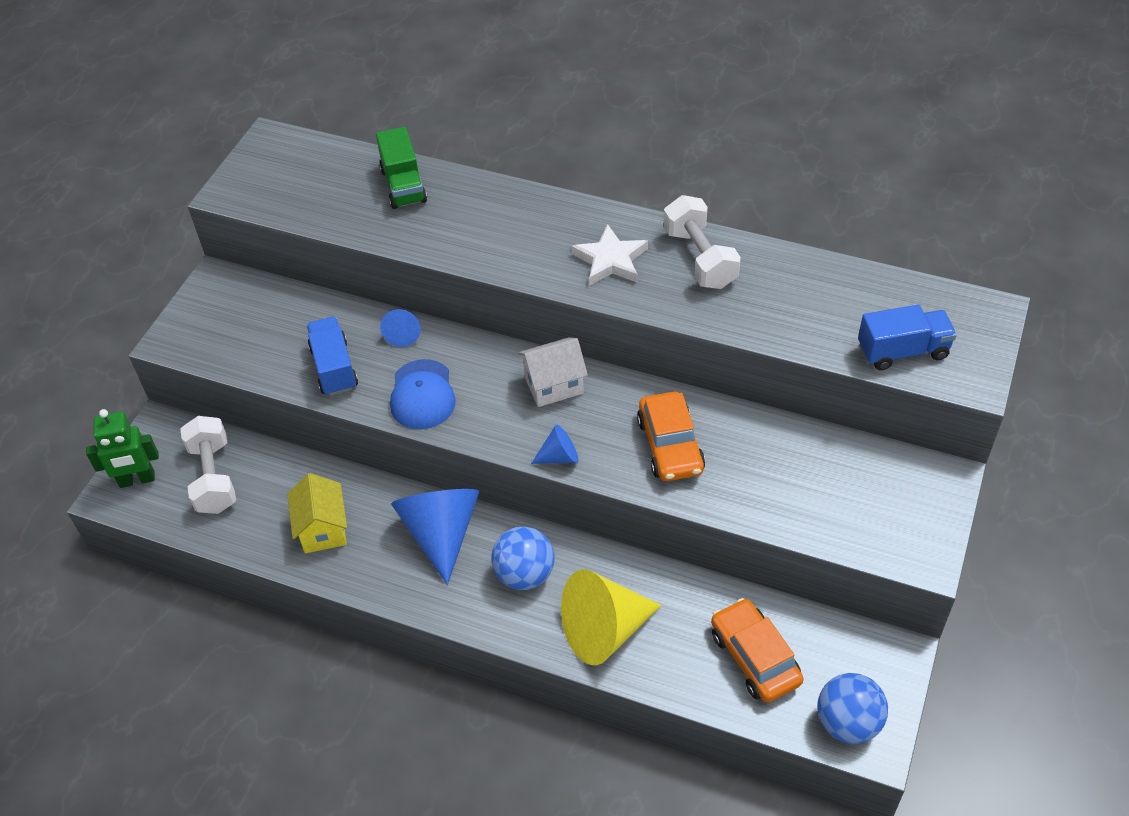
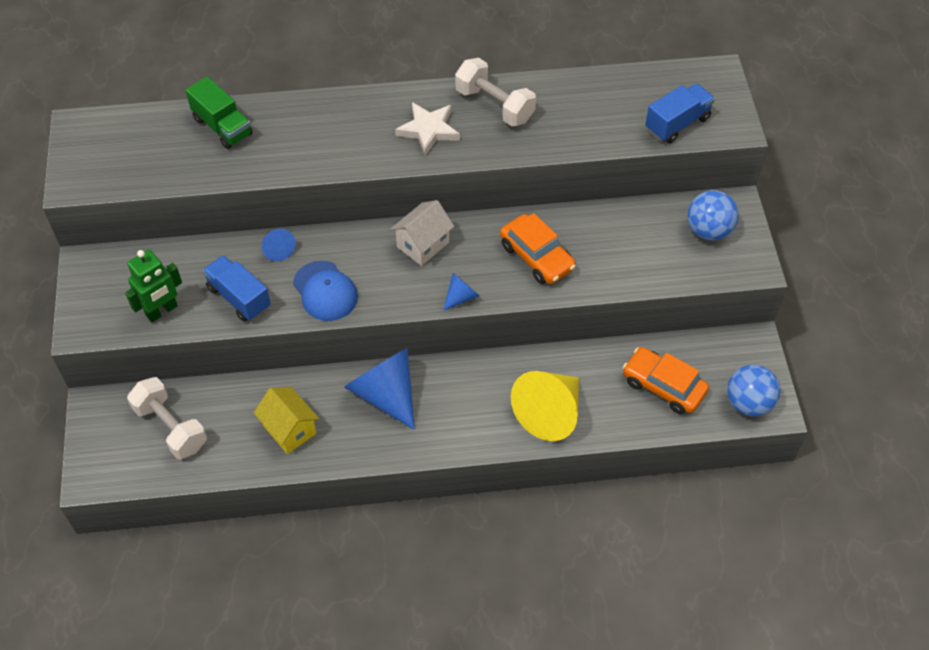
camera: 30 degrees left, 5 degrees up
(137, 480) = (105, 456): green robot -> green robot (162, 311)
(524, 574) = (467, 397): blue ball -> blue ball (708, 230)

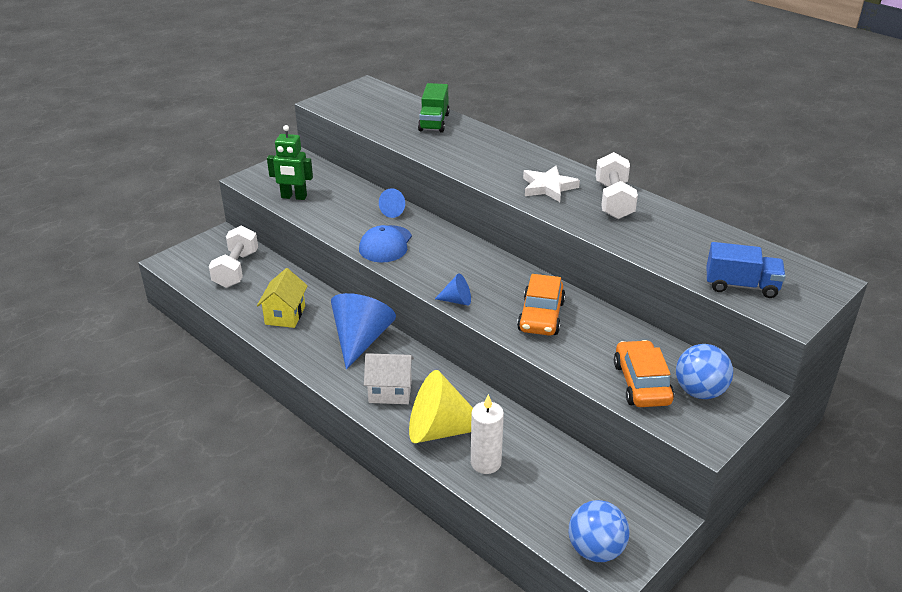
camera: 50 degrees right, 20 degrees down
(239, 297) = (338, 217): blue truck -> none
(423, 244) = (478, 262): white house -> white house (390, 392)
(612, 408) = (486, 463): none -> white candle
(663, 386) = (544, 483): orange car -> orange car (641, 383)

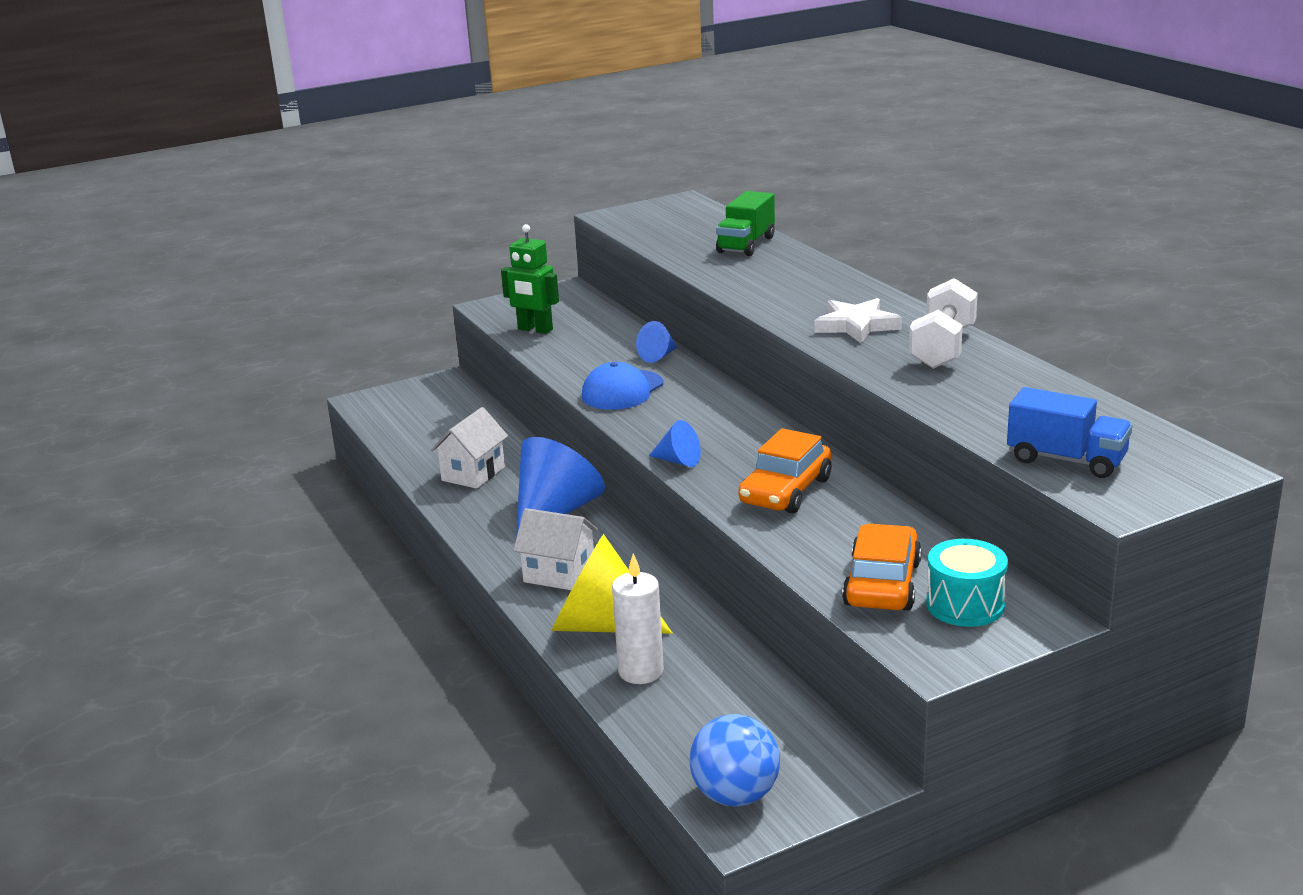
camera: 20 degrees right, 10 degrees down
(236, 269) = (441, 418): white dumbbell -> none
(285, 315) = (473, 474): yellow house -> white house
(699, 391) = (965, 605): blue ball -> turquoise drum

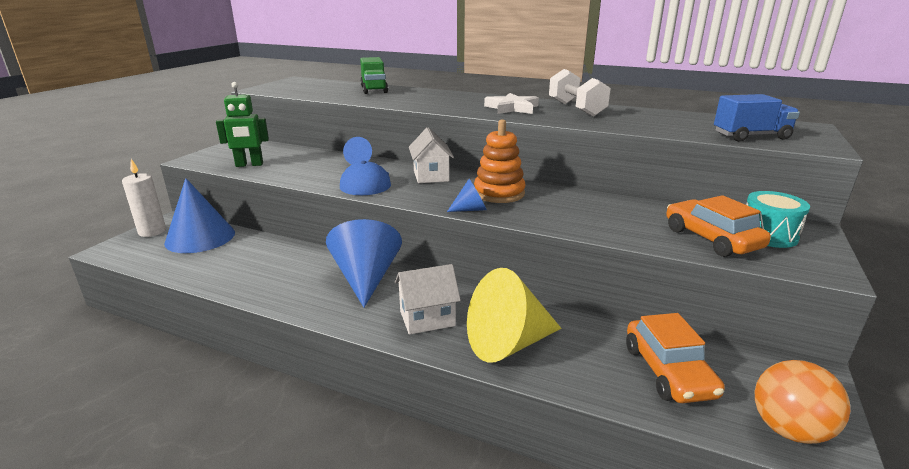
camera: 40 degrees left, 0 degrees up
(453, 410) = (200, 237): none -> blue cone
(473, 474) = (268, 272): white house -> white house (431, 176)
(641, 671) = (585, 365): white candle -> white candle (152, 231)
(735, 795) = (788, 429): blue ball -> orange ball
(746, 449) = (499, 193): none -> orange stacking toy
(785, 491) = (563, 207): orange car -> orange car (668, 371)

